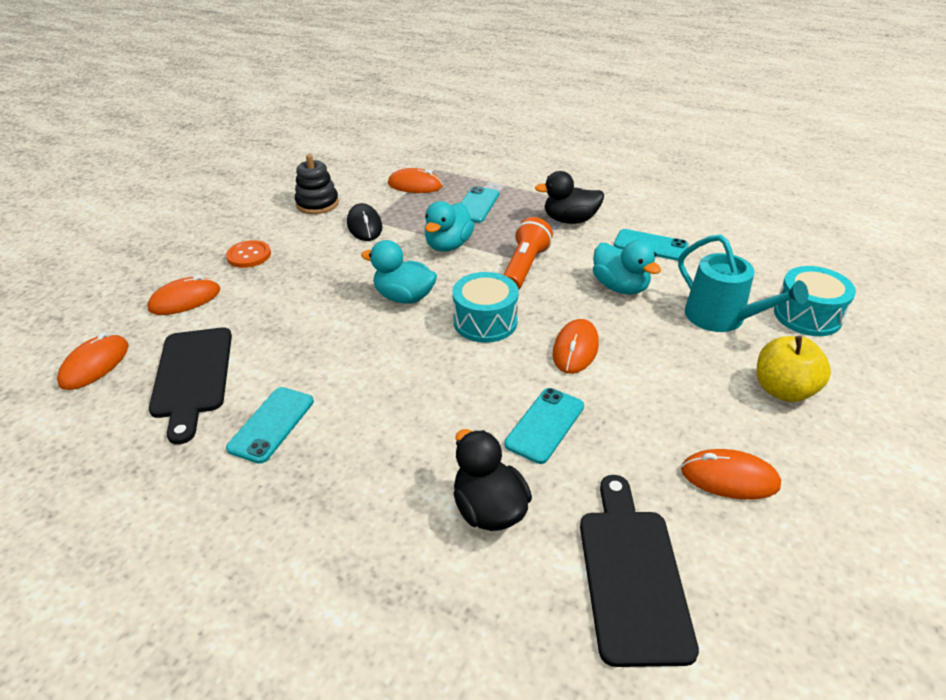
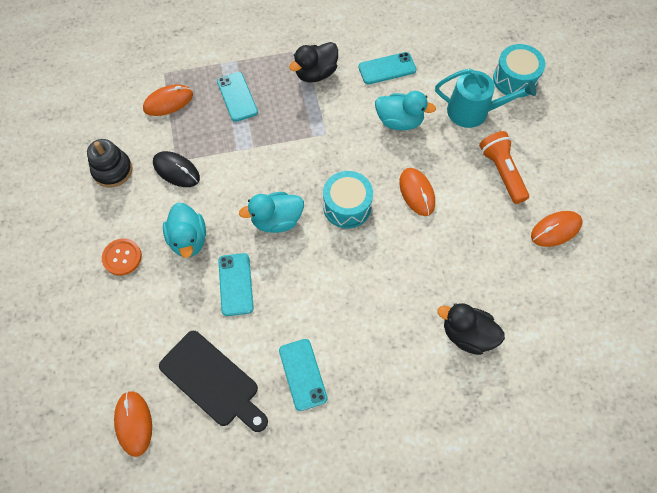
camera: 40 degrees left, 25 degrees up
(185, 300) = (126, 329): orange mouse -> none
(448, 245) = (257, 152): turquoise duck -> turquoise duck (188, 239)
(524, 267) = (327, 141): orange flashlight -> orange flashlight (502, 172)
(545, 425) = (447, 261): turquoise phone -> turquoise phone (235, 284)
(632, 575) = (556, 319): black cutting board -> none
(783, 390) = (540, 149): yellow apple -> none

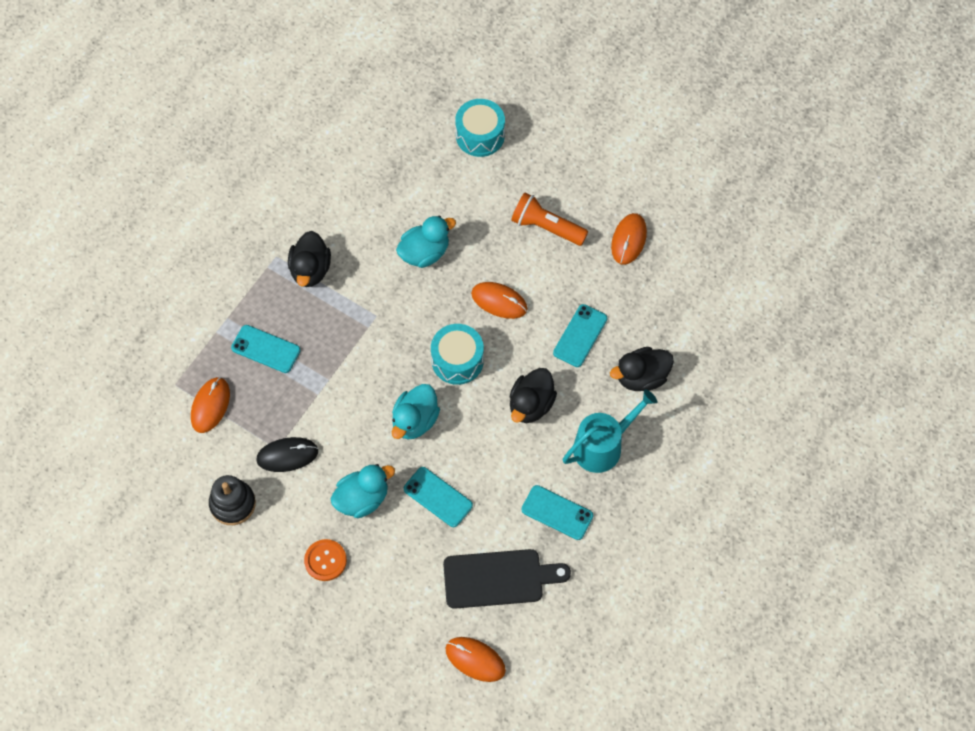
camera: 45 degrees left, 0 degrees up
(188, 239) = (362, 499): turquoise duck -> turquoise duck turned 60 degrees counterclockwise
(365, 280) = (531, 405): none -> black duck
(387, 68) = (366, 214): turquoise phone -> turquoise phone (580, 336)
(473, 111) = (475, 193): turquoise watering can -> turquoise watering can (602, 446)

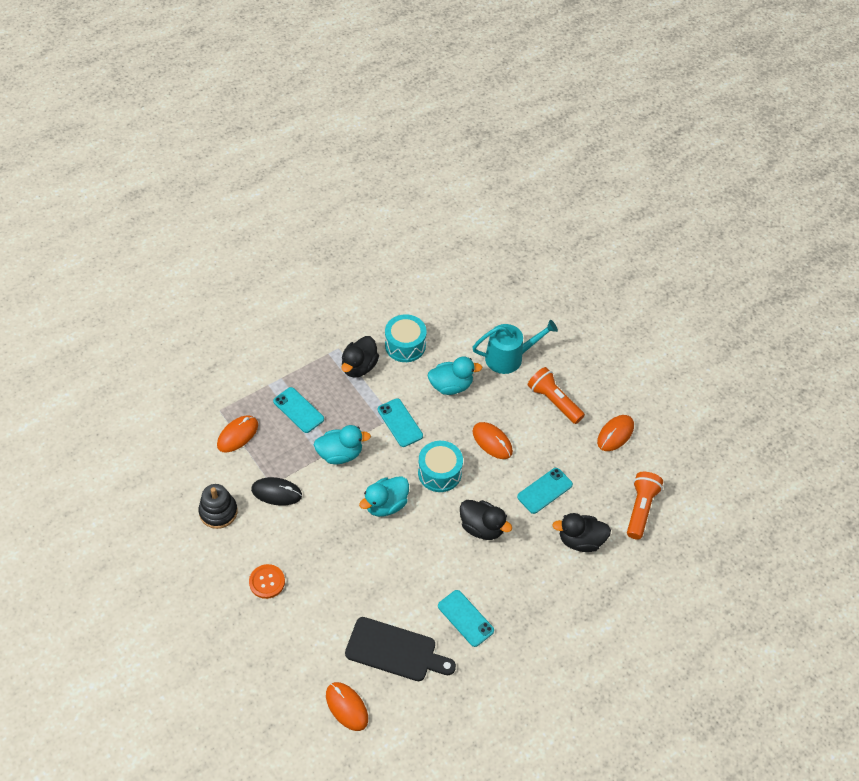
camera: 20 degrees right, 10 degrees down
(362, 499) = (317, 547): turquoise duck -> turquoise duck (340, 454)
(438, 497) = (376, 569): turquoise phone -> turquoise phone (400, 423)
(480, 135) = (532, 318): turquoise drum -> turquoise drum (405, 345)
(531, 405) = (482, 527): black duck -> black duck turned 105 degrees counterclockwise
(602, 446) = (525, 581): turquoise watering can -> turquoise watering can (509, 357)
(690, 316) = (640, 509): none -> orange flashlight

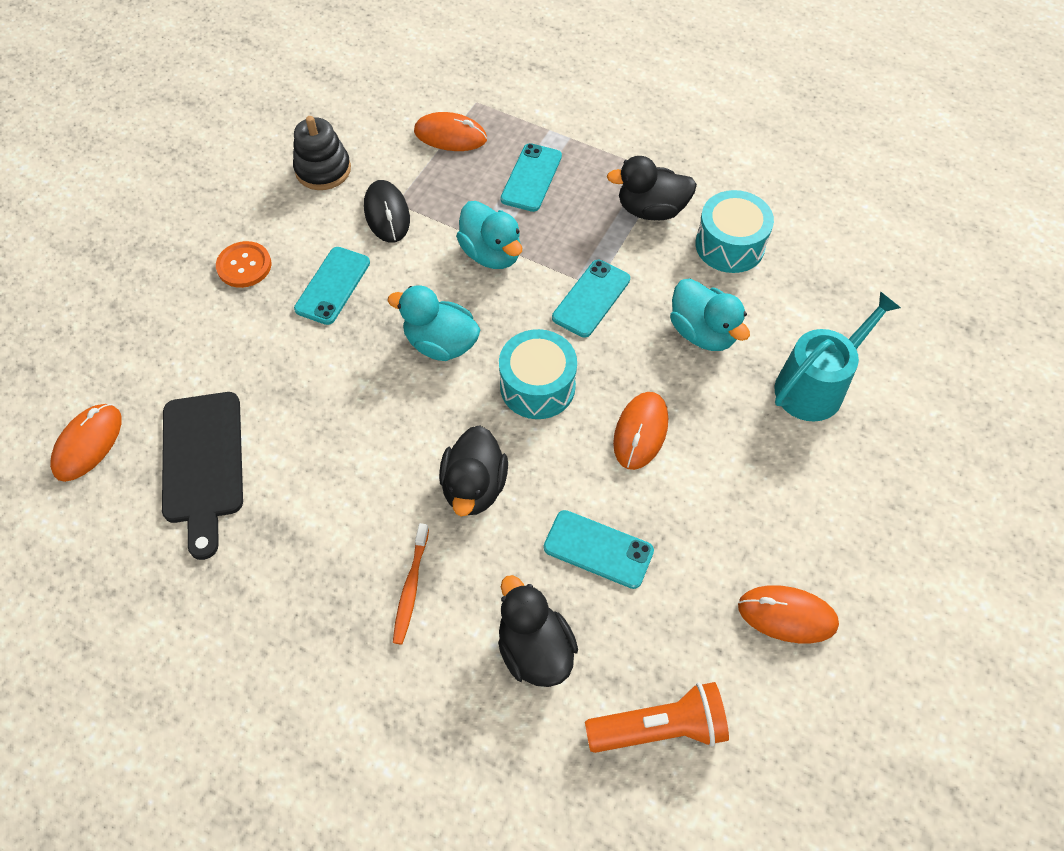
camera: 65 degrees right, 5 degrees up
(465, 618) = (300, 534): turquoise phone -> turquoise phone (333, 286)
(509, 357) = (815, 386): turquoise watering can -> turquoise watering can turned 90 degrees counterclockwise
(522, 579) = (411, 587): none -> orange toothbrush
(554, 401) = (782, 488): orange flashlight -> none

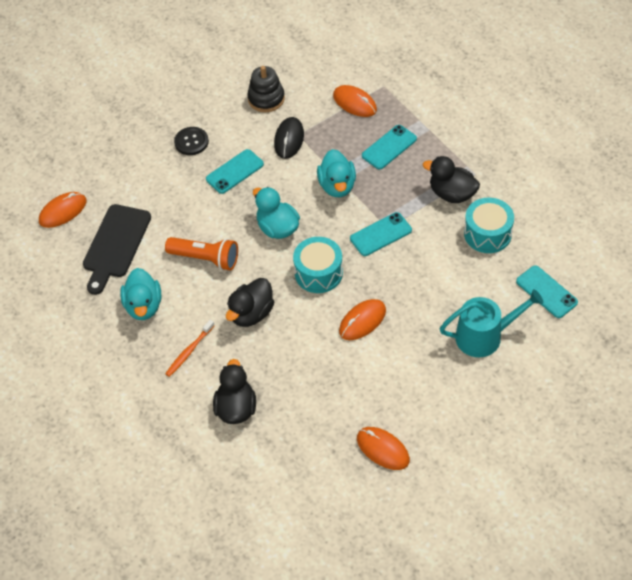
camera: 30 degrees right, 5 degrees down
(244, 266) = (191, 142): orange button -> black button
(598, 549) = (300, 373): turquoise phone -> turquoise phone (546, 292)
(660, 728) = (278, 473): orange flashlight -> orange flashlight (205, 259)
(702, 332) = (436, 279): turquoise duck -> turquoise duck (143, 306)

